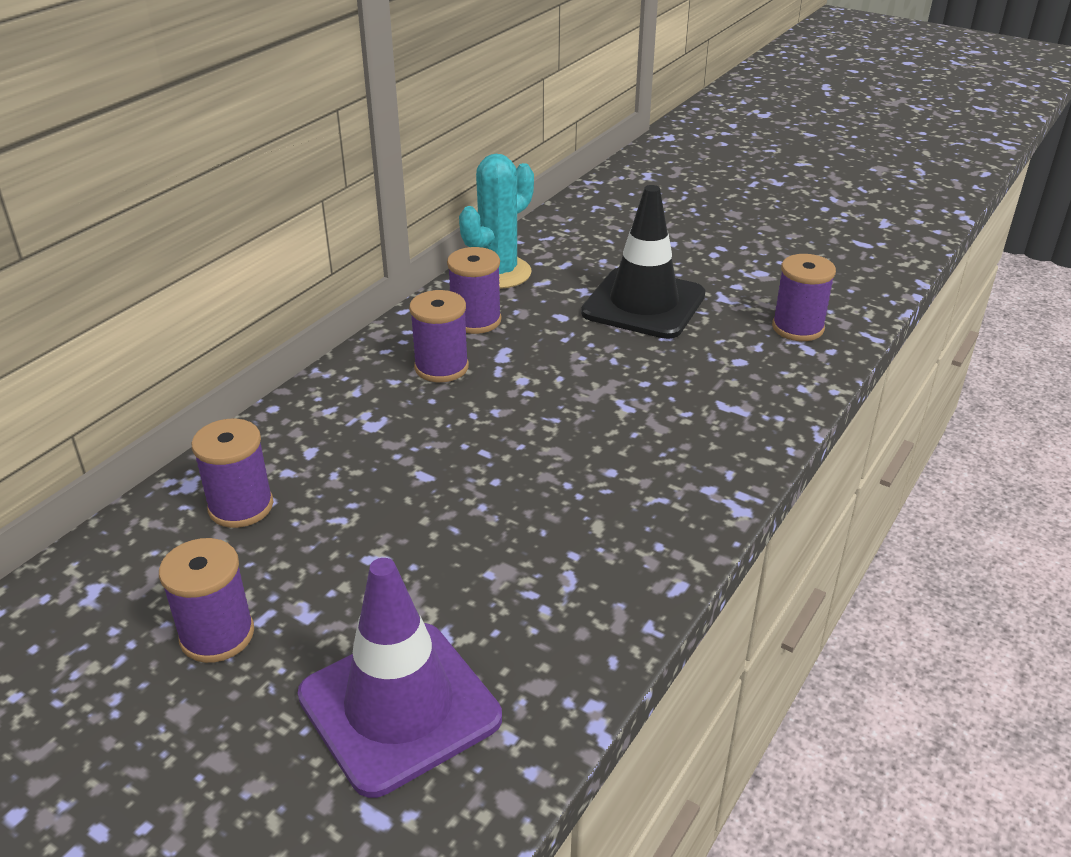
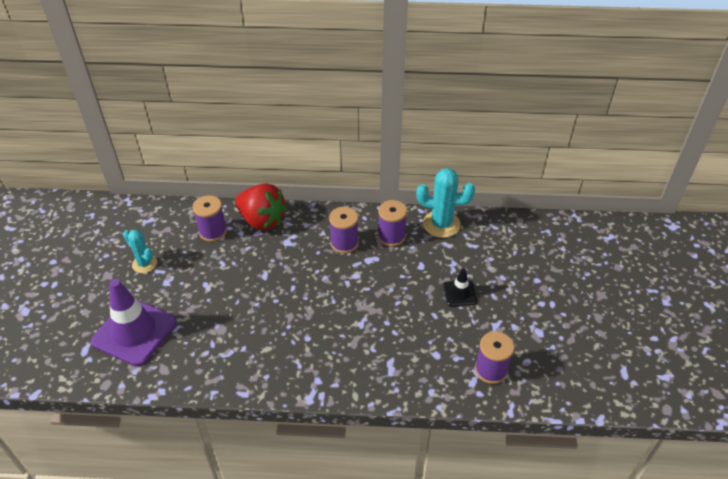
camera: 60 degrees right, 10 degrees up
(217, 635) = (144, 264): purple spool -> turquoise cactus
(285, 436) = (262, 220): none -> red strawberry
(643, 304) = (459, 293): black traffic cone -> black traffic cone, size x0.49

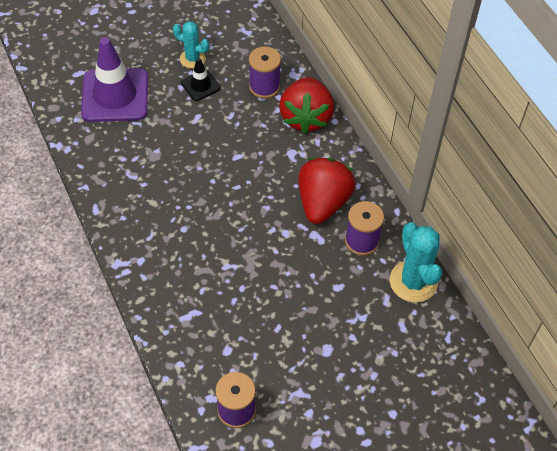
camera: 60 degrees right, 10 degrees up
(144, 264) = (192, 59): turquoise cactus -> turquoise cactus turned 75 degrees counterclockwise
(344, 243) = (323, 202): purple spool -> red strawberry
(459, 293) = (322, 340): black traffic cone -> black traffic cone (200, 85)

